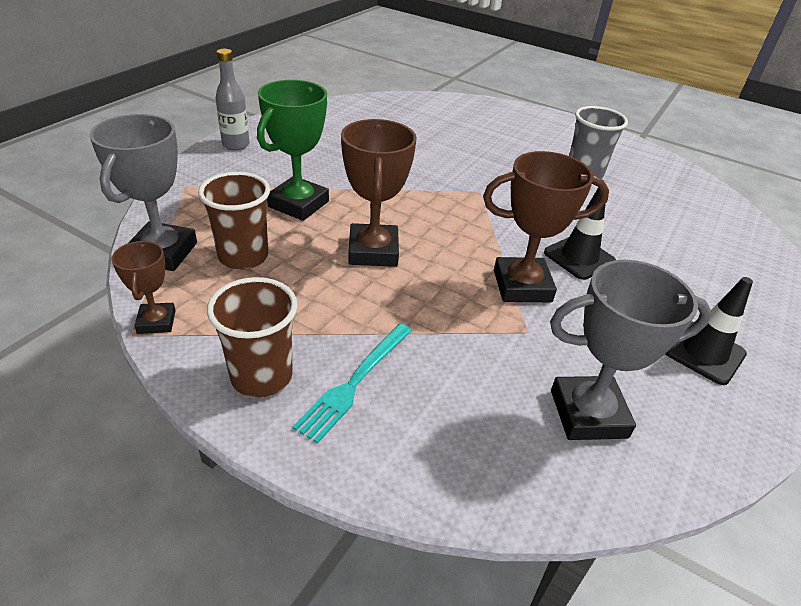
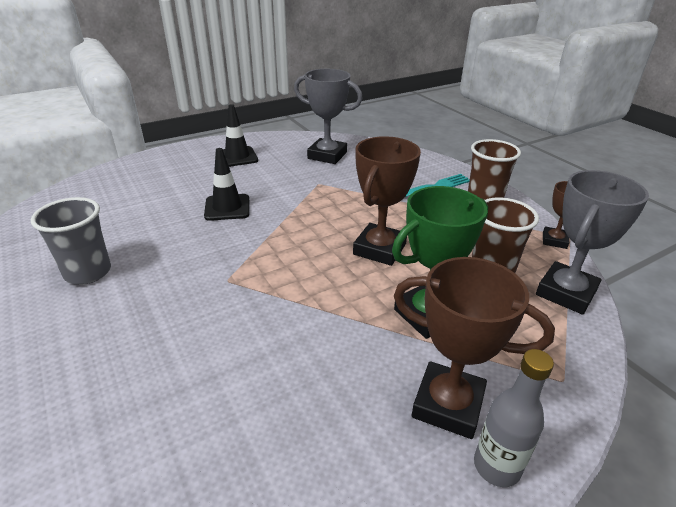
camera: 150 degrees left, 5 degrees down
(522, 286) = (292, 202): brown trophy -> brown trophy (448, 404)

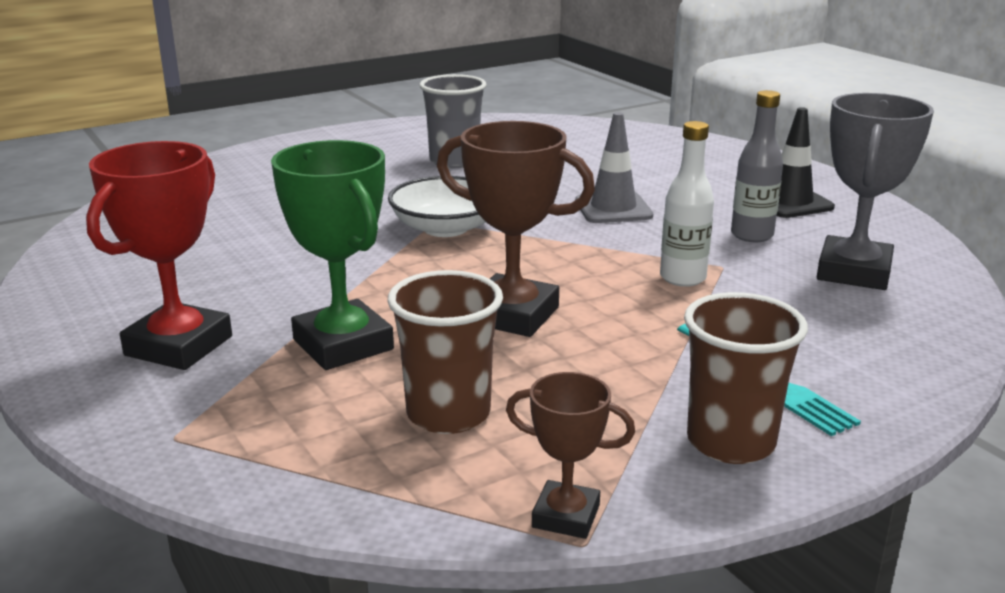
camera: 90 degrees right, 10 degrees down
(227, 207) = (613, 209): black traffic cone -> grey traffic cone
(241, 275) = (445, 228): none -> white bowl
(332, 195) = (682, 278): none -> white bottle
(448, 404) = (179, 346): brown trophy -> red trophy
(496, 466) = (82, 366): grey bottle -> grey bottle (752, 235)
(565, 292) = (374, 488): grey trophy -> none

